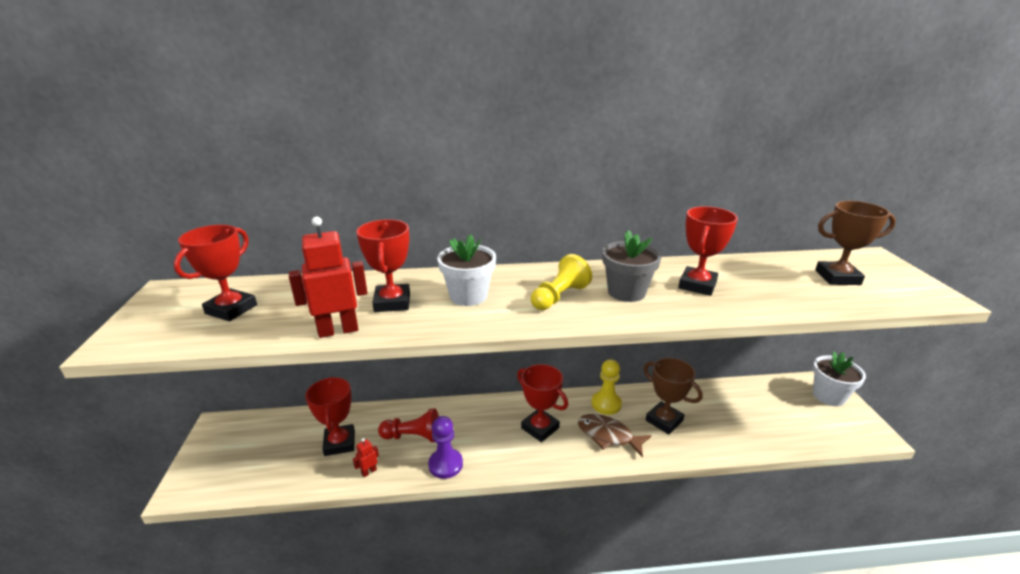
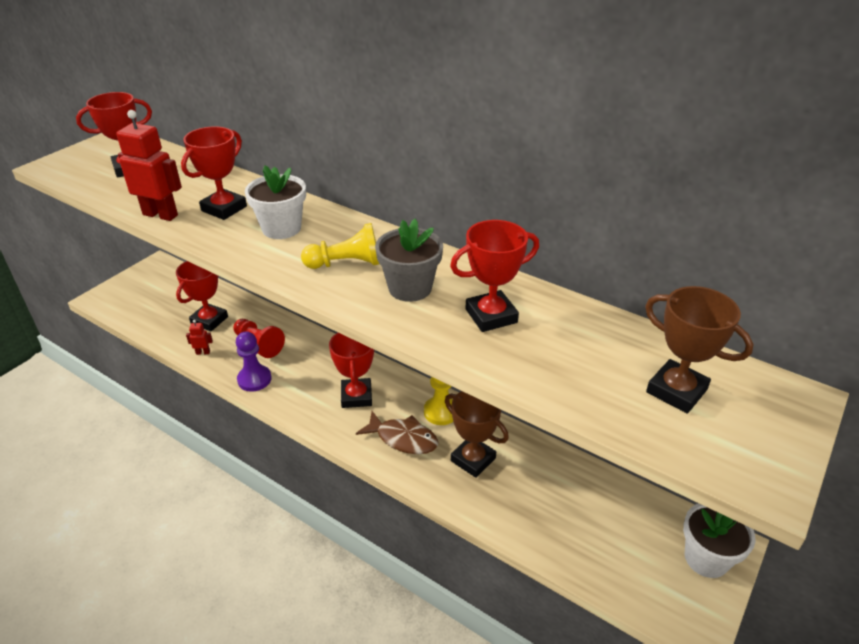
camera: 40 degrees right, 10 degrees up
(608, 436) = (403, 438): brown fish -> brown fish turned 135 degrees clockwise
(664, 420) = (473, 459): brown trophy -> brown trophy turned 45 degrees counterclockwise

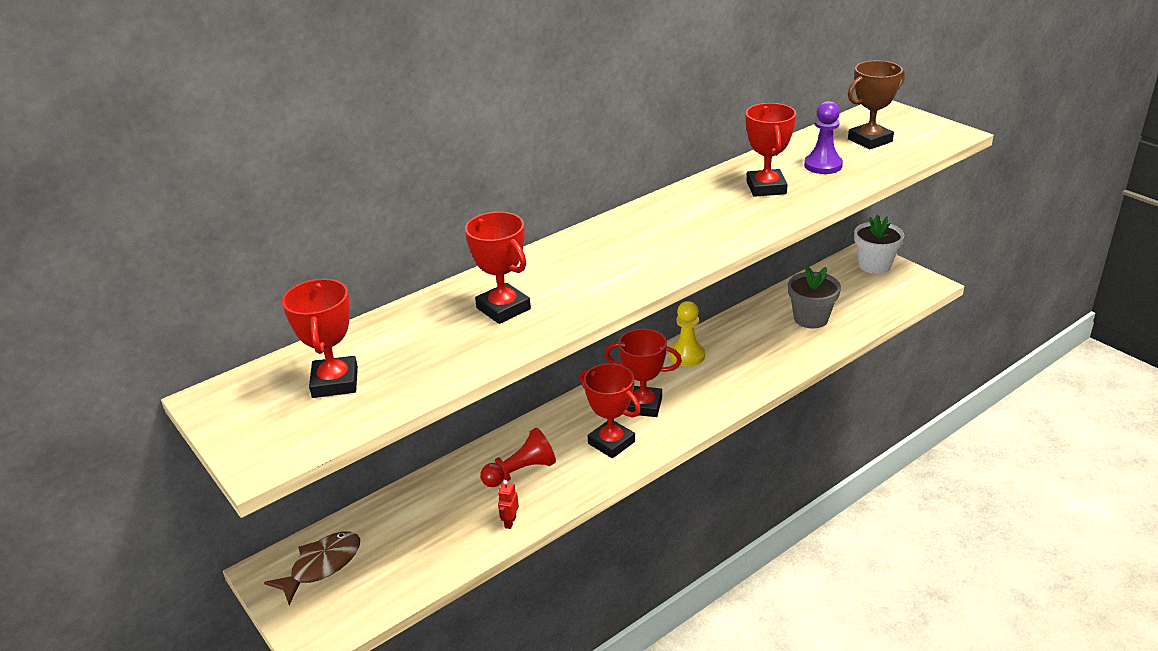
camera: 70 degrees left, 5 degrees down
(160, 215) = (489, 353): red robot -> none
(209, 320) = (445, 515): red trophy -> red trophy (611, 442)
(254, 379) = (582, 479): purple pawn -> purple pawn (823, 165)
(281, 228) = (571, 274): white flower pot -> none
(346, 263) = (658, 242): yellow pawn -> none
(403, 438) = (714, 383): brown fish -> brown fish (321, 566)
(410, 288) = (713, 216): grey flower pot -> grey flower pot (811, 318)
(473, 459) = (753, 347): brown trophy -> none

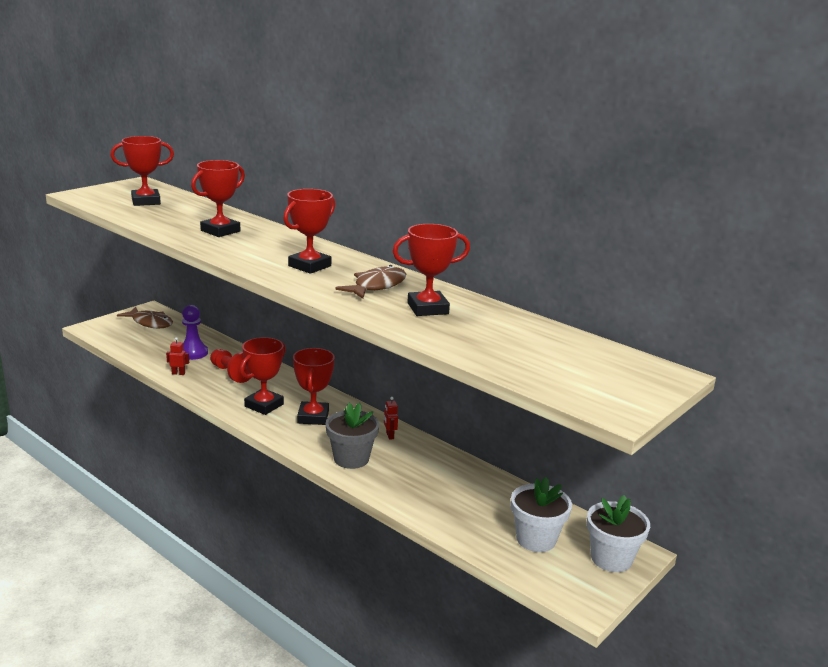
camera: 75 degrees right, 10 degrees down
(645, 246) = (309, 266): none -> red trophy
(687, 355) = (389, 436): yellow pawn -> red robot
(707, 210) = (377, 286): none -> brown fish
(811, 318) = (474, 506): grey flower pot -> grey flower pot (351, 459)
(823, 165) = (488, 334): purple pawn -> purple pawn (193, 353)
(854, 294) = (536, 539): none -> white flower pot
(870, 140) = (567, 361): brown trophy -> none

